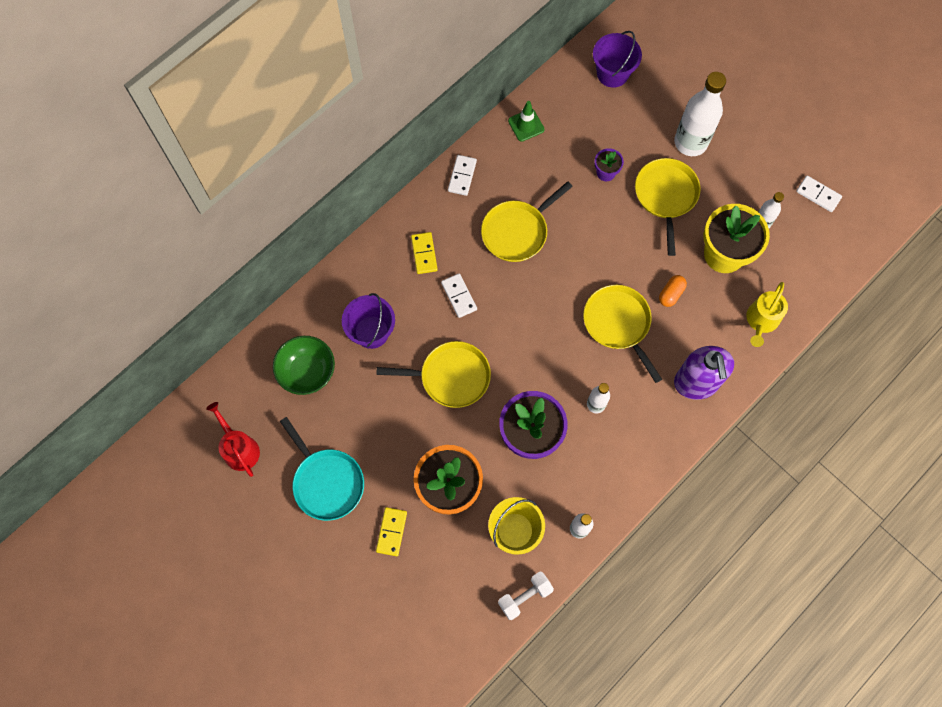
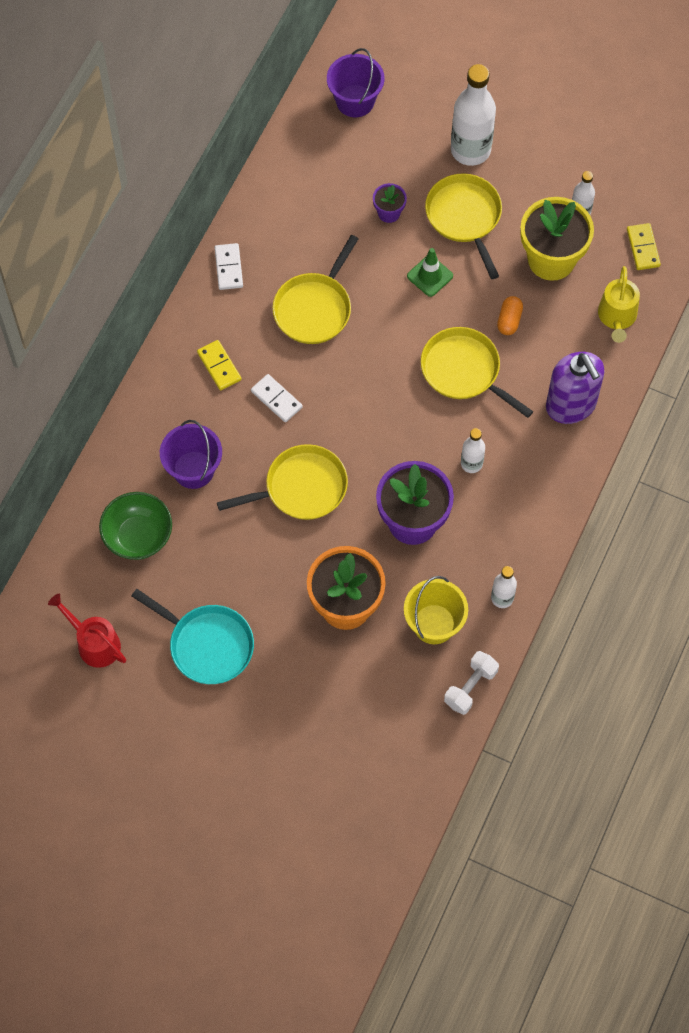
camera: 20 degrees left, 5 degrees down
(391, 532) = (300, 671): yellow domino -> yellow domino (643, 248)
(526, 125) = (279, 189): green traffic cone -> green traffic cone (430, 276)
(818, 195) = (630, 163): white domino -> none

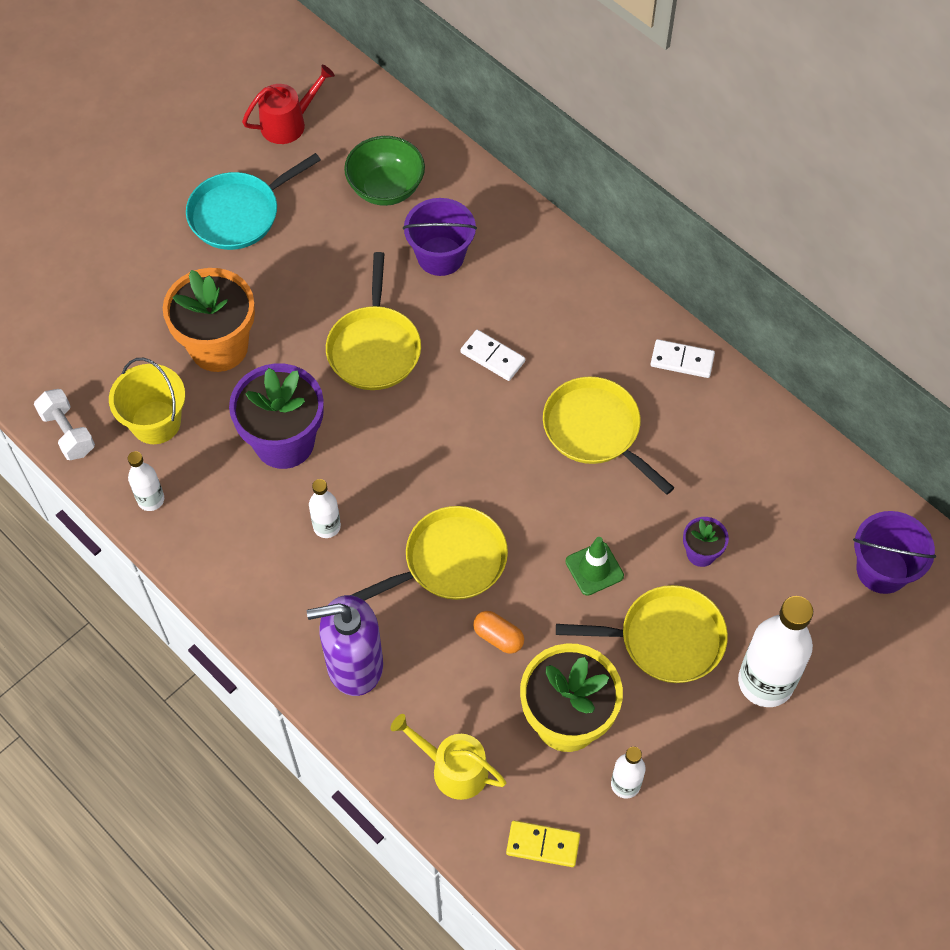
camera: 110 degrees right, 5 degrees down
(219, 366) = (557, 315): yellow domino -> none
(276, 399) = (492, 357): white domino -> white domino turned 60 degrees clockwise

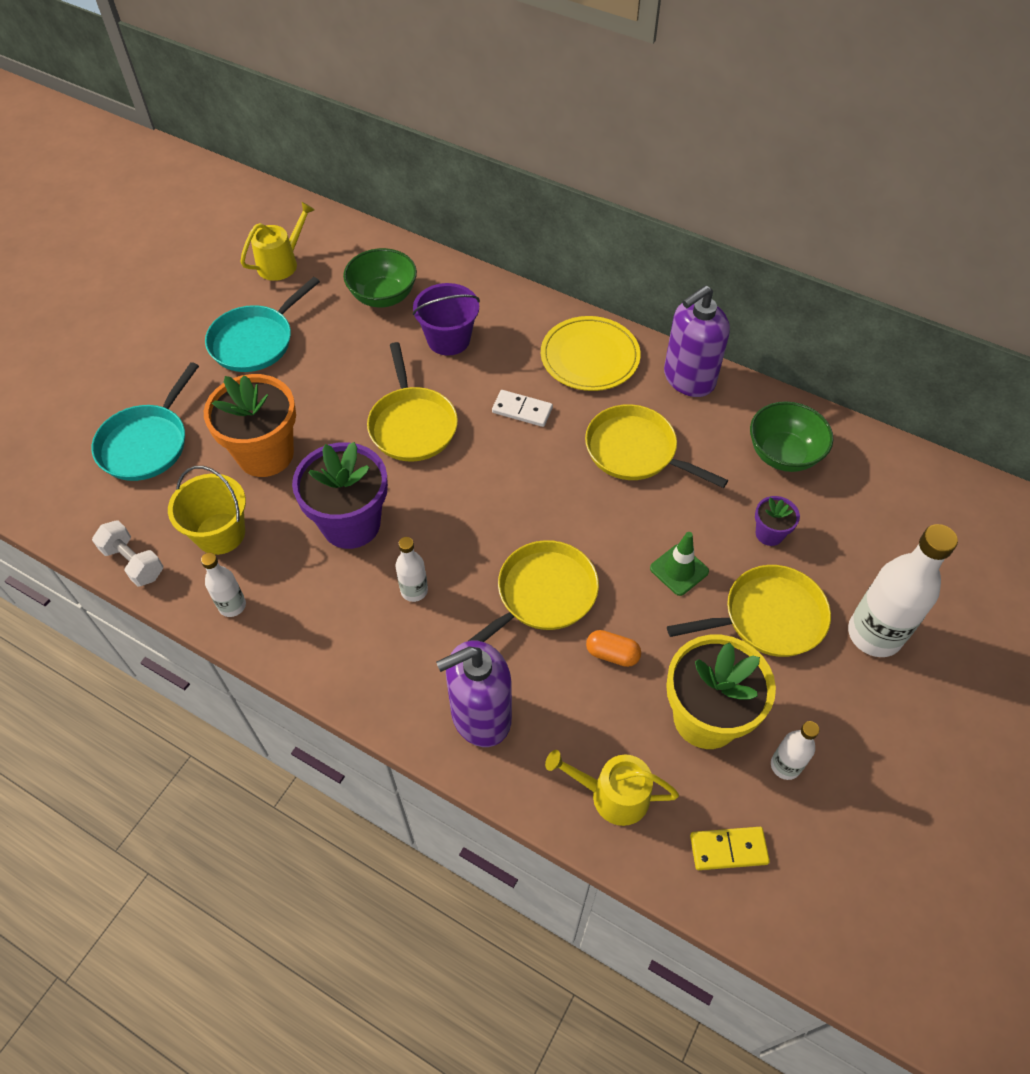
camera: 15 degrees left, 5 degrees down
(105, 308) = (146, 444): none -> turquoise pan
(288, 123) = (281, 263): red watering can -> yellow watering can
(584, 310) = (590, 357): none -> yellow plate
(682, 360) = (688, 378): white domino -> purple soap dispenser
(750, 470) = (783, 454): none -> green bowl
(882, 569) = (932, 511): purple bucket -> none

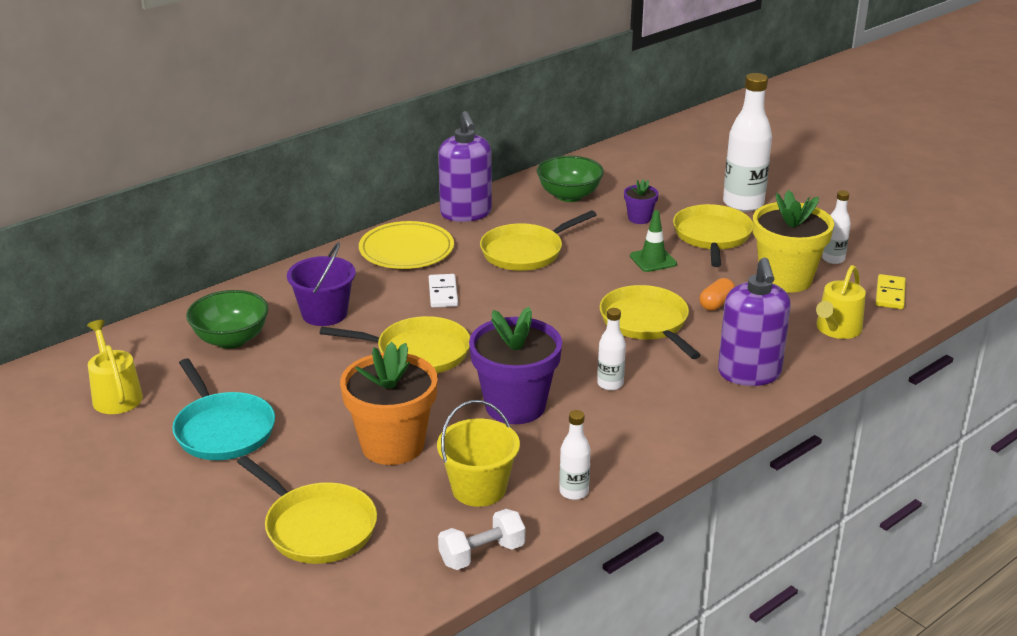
camera: 70 degrees left, 25 degrees down
(146, 444) = (317, 527): turquoise pan -> yellow pan
(522, 410) = (443, 293): white domino -> white domino turned 45 degrees counterclockwise

